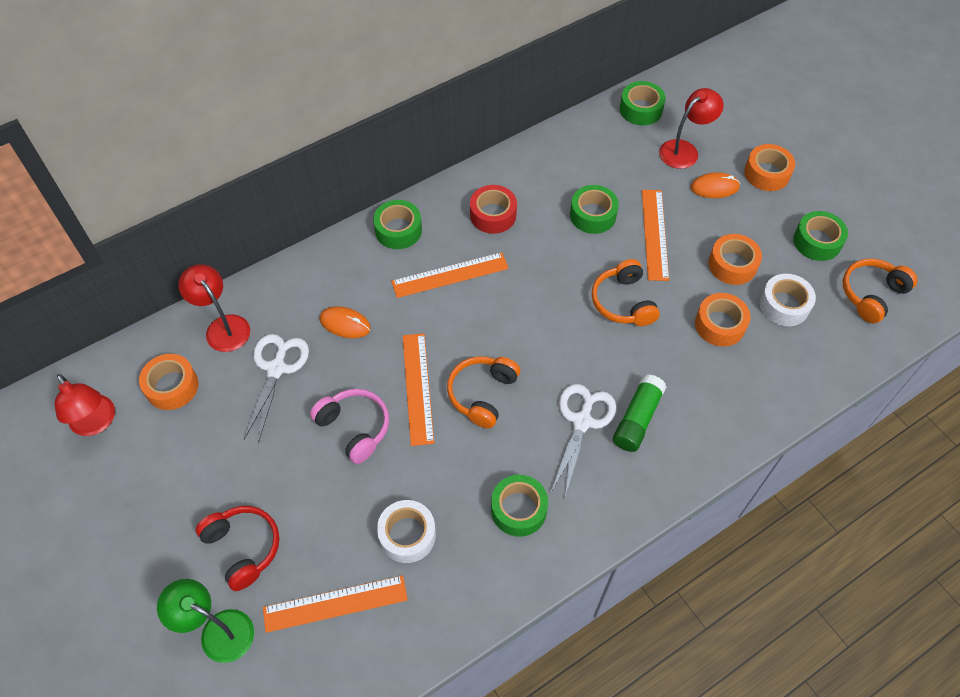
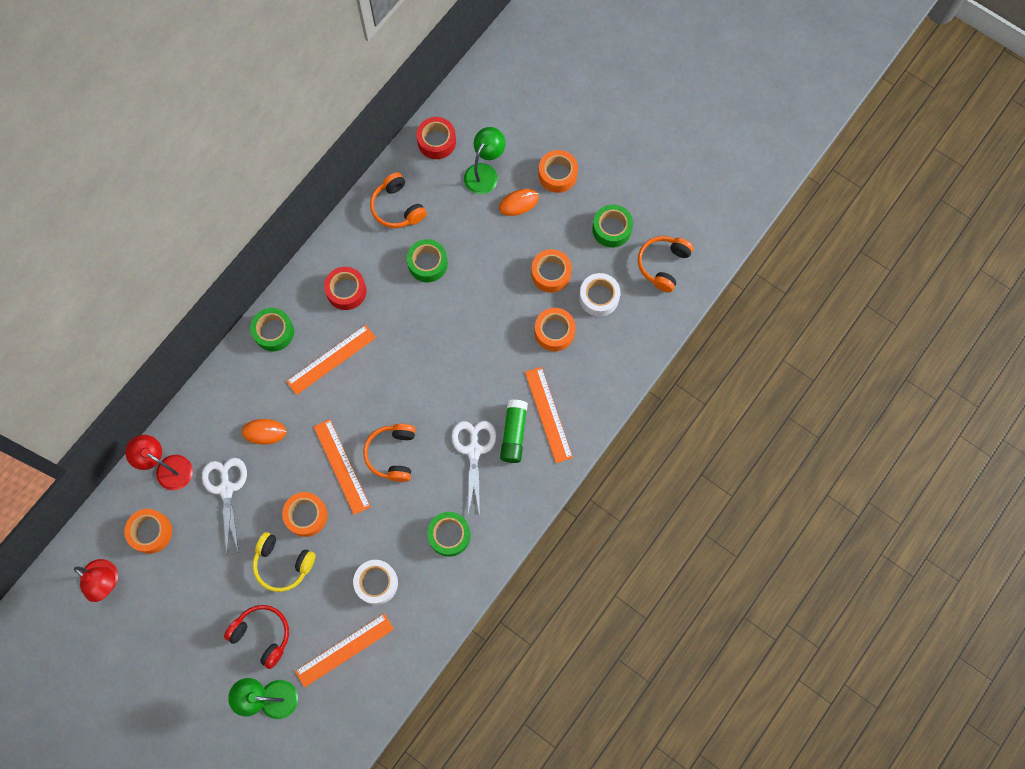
camera: 20 degrees left, 15 degrees up
(304, 473) = (283, 564): none -> yellow headphones
(354, 428) = (306, 515): pink headphones -> orange tape
(623, 302) = (475, 337): orange headphones -> orange headphones (397, 207)
(641, 109) = (436, 141): green tape -> red tape
(654, 234) = (482, 265): orange ruler -> orange ruler (548, 414)
(684, 150) = (484, 172): red lamp -> green lamp

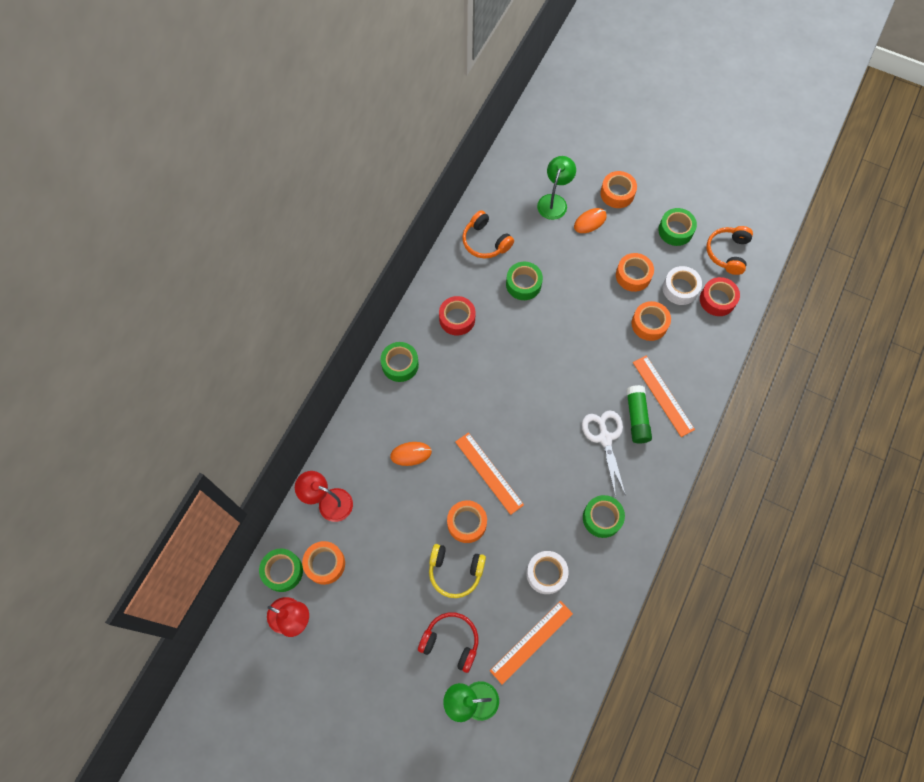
camera: 10 degrees left, 5 degrees down
(106, 532) = (282, 571): none -> green tape
(226, 489) = (387, 511): white scissors -> none
(331, 359) = (457, 380): orange ruler -> none
(392, 454) = (532, 454): orange headphones -> none
(436, 141) = (506, 182): red tape -> red tape (717, 300)

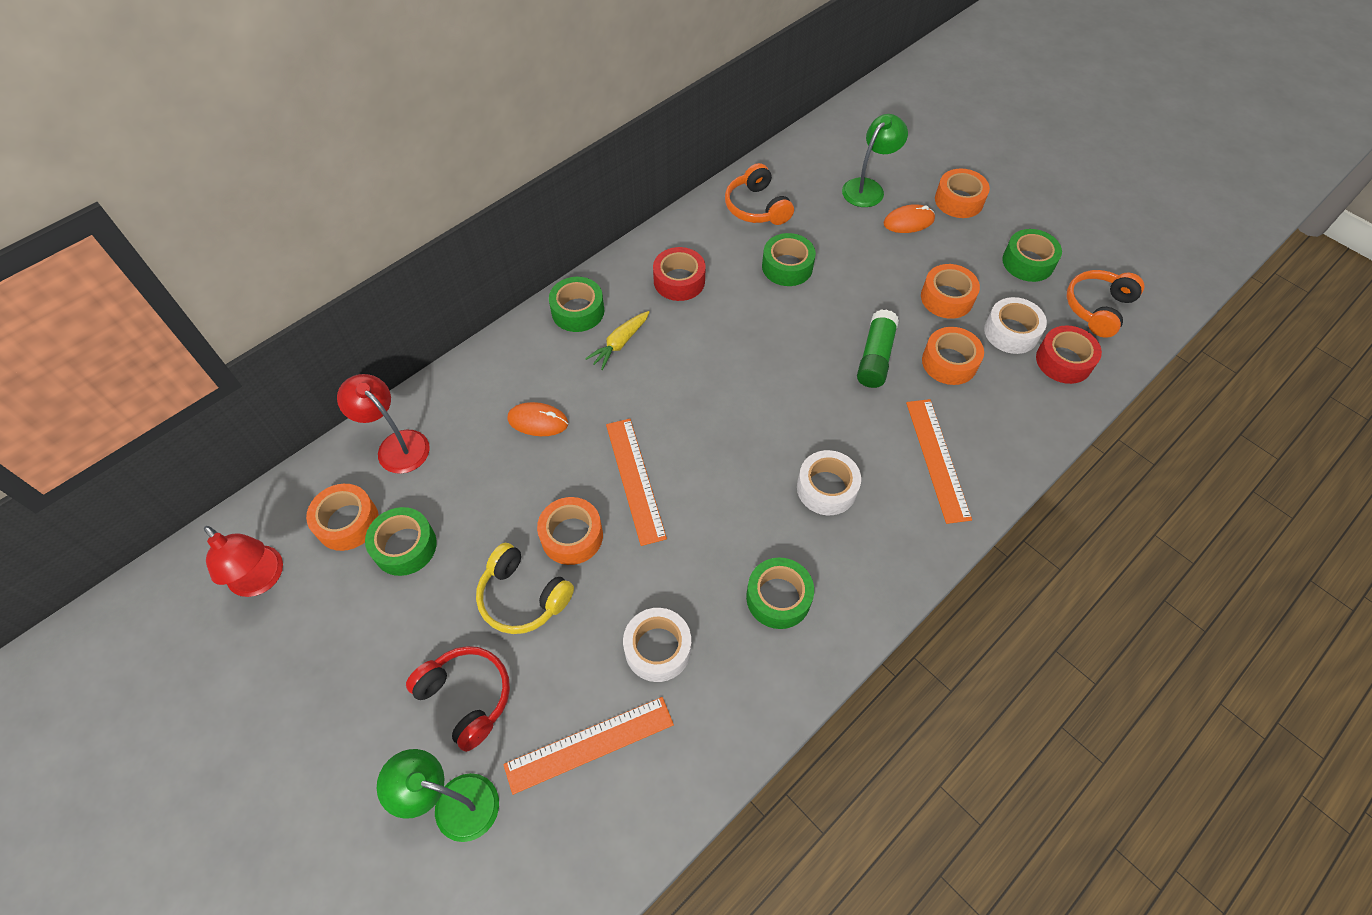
camera: 20 degrees right, 10 degrees down
(282, 571) = (286, 512): green tape -> green tape (405, 546)
(438, 380) = (619, 343): none -> yellow carrot
(605, 438) = (826, 488): white scissors -> white tape
(637, 417) = (886, 476): green glue stick -> green glue stick (875, 357)

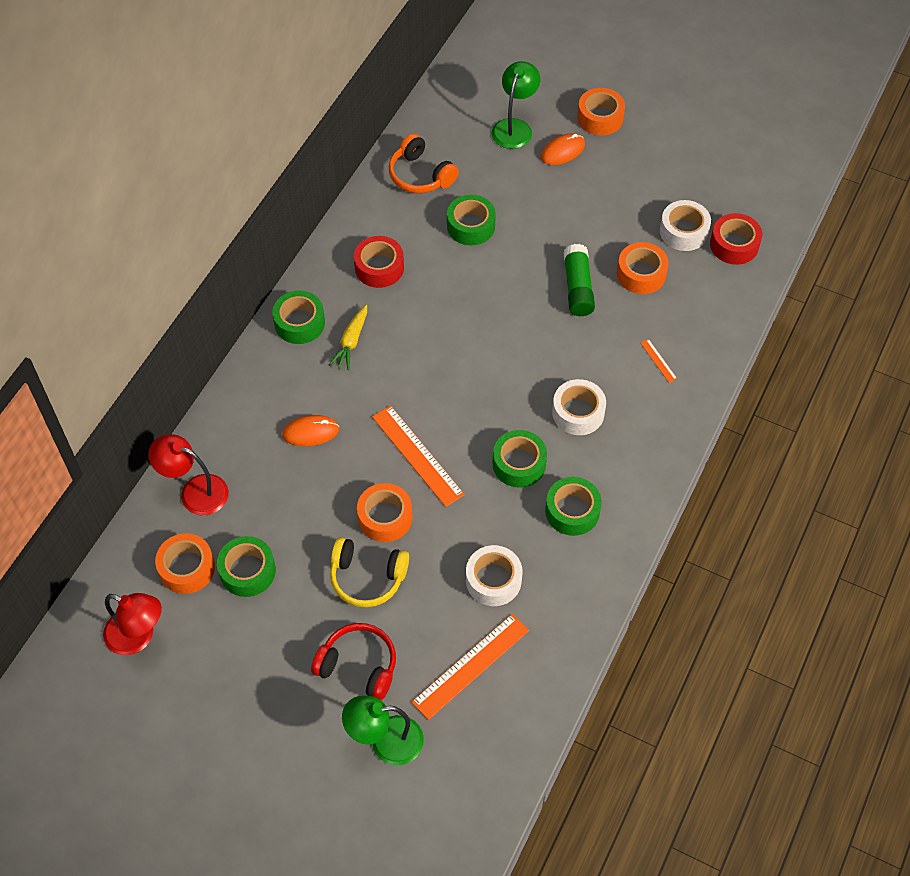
camera: 20 degrees left, 0 degrees up
(937, 459) = (658, 361): orange ruler -> orange ruler, size x0.44
(947, 298) = (620, 216): orange tape -> none
(1028, 262) = (678, 162): green tape -> green tape (519, 464)
(1097, 308) = (748, 188): orange headphones -> none

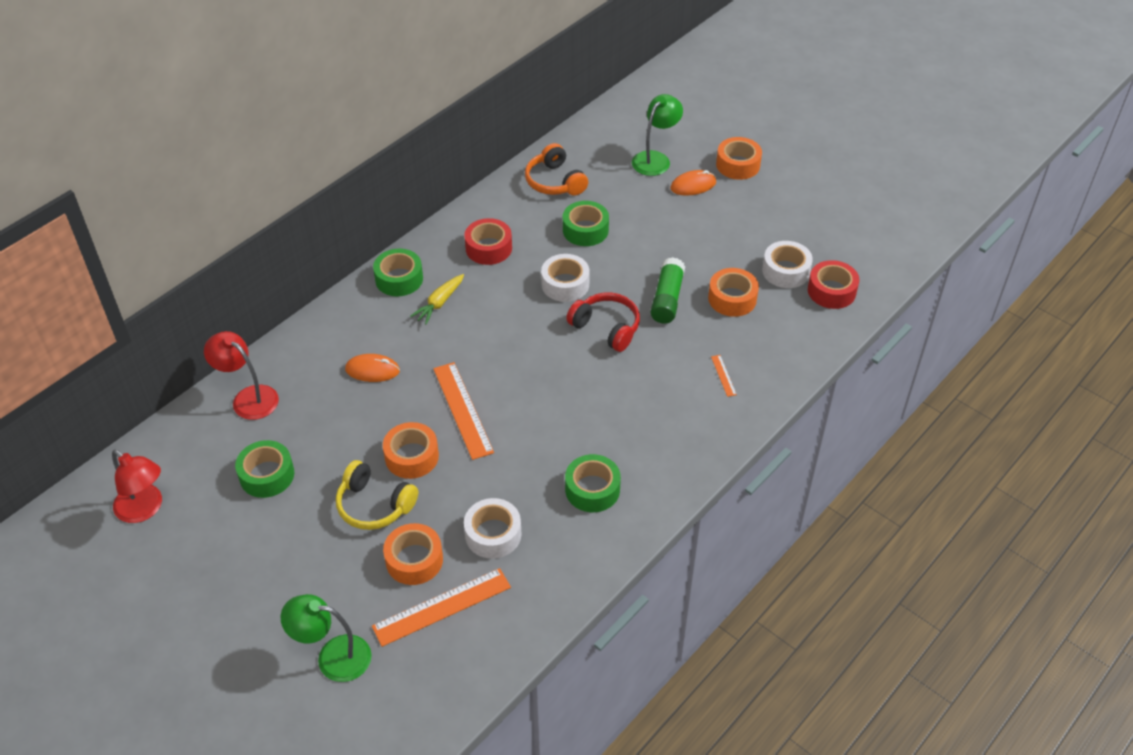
camera: 15 degrees right, 10 degrees down
(187, 568) = (213, 460): orange tape -> orange tape (414, 560)
(358, 666) = (335, 582): red headphones -> red headphones (606, 328)
(519, 464) = (556, 437): green tape -> none
(578, 412) = (629, 404): white tape -> white tape (565, 284)

